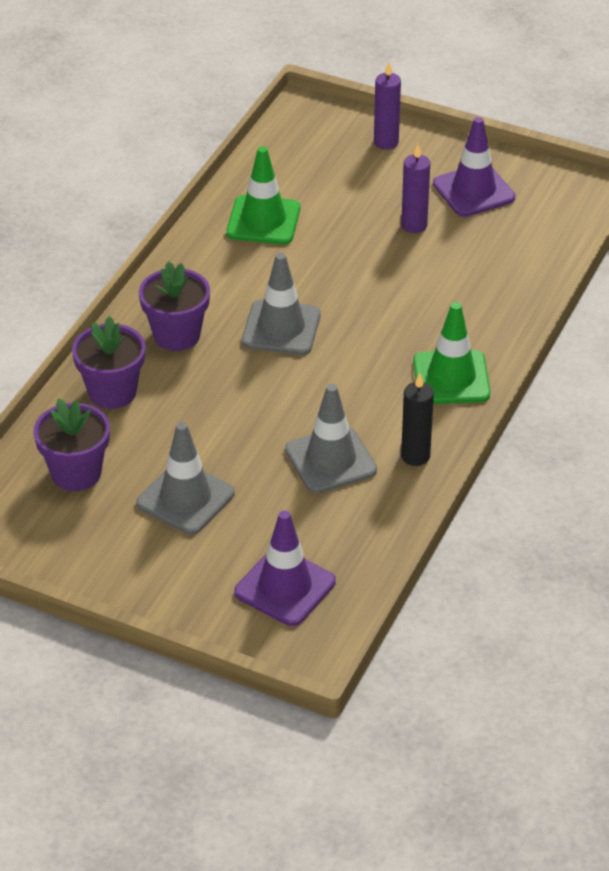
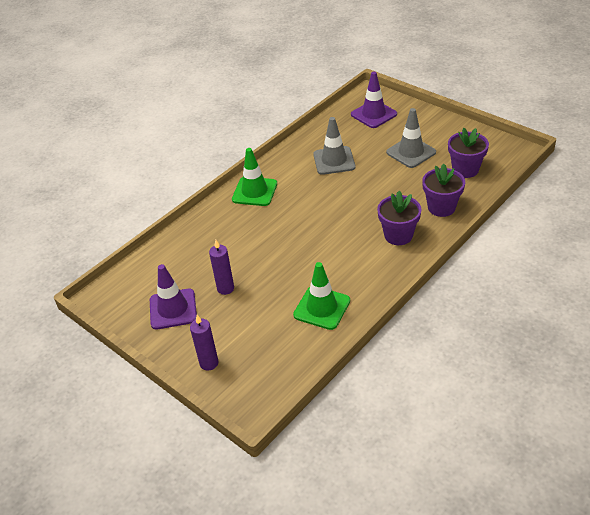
camera: 160 degrees left, 0 degrees up
(281, 328) = (335, 231): grey traffic cone -> none
(415, 456) = (292, 158): black candle -> none

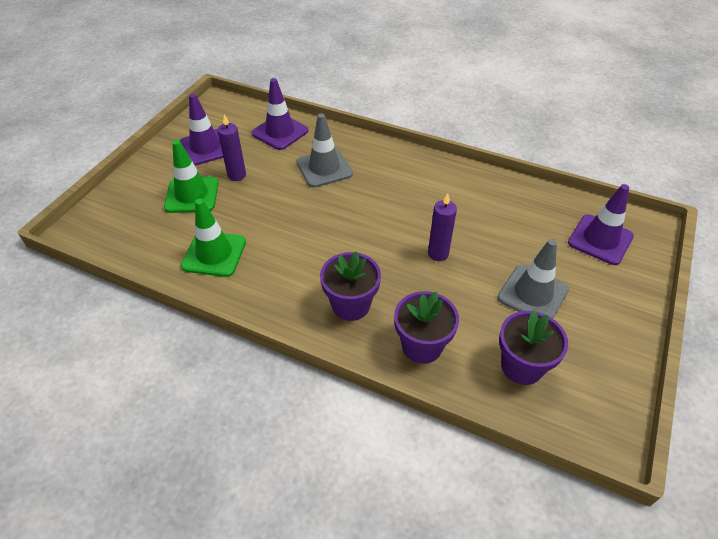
camera: 70 degrees right, 5 degrees up
(176, 255) = (280, 132): none -> purple traffic cone
(209, 363) = (136, 186): purple candle -> purple candle (438, 254)
(254, 192) = (393, 163): green traffic cone -> green traffic cone (192, 195)
(334, 161) = (478, 218): grey traffic cone -> grey traffic cone (324, 168)

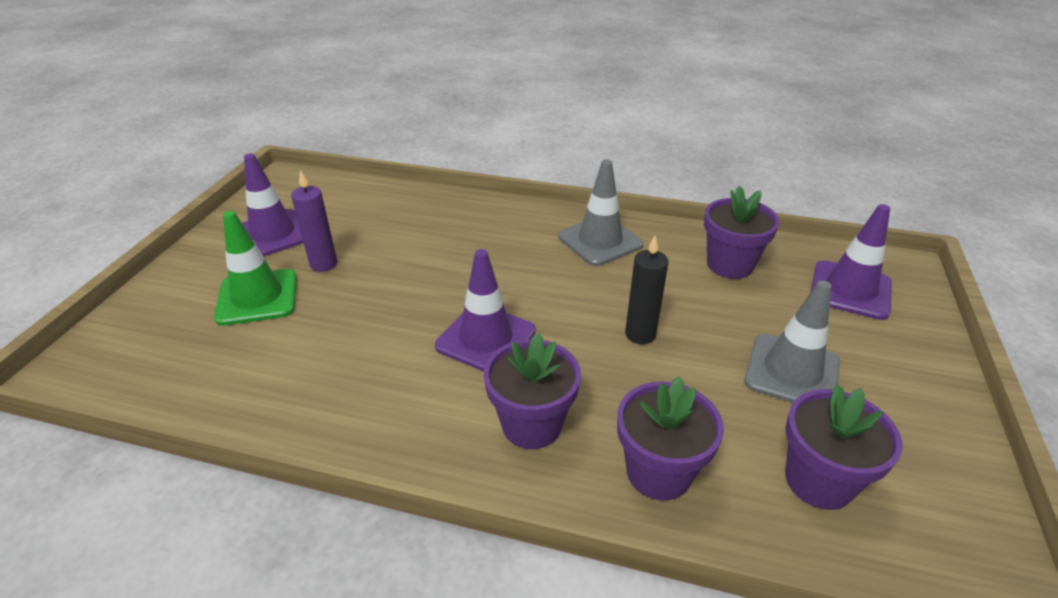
camera: 10 degrees left, 10 degrees down
(214, 254) = (301, 376): green traffic cone -> none
(280, 132) = (378, 205): purple traffic cone -> purple traffic cone (486, 338)
(324, 168) = (450, 243): grey traffic cone -> grey traffic cone (600, 241)
(438, 254) = (640, 334): purple candle -> black candle
(519, 209) = (729, 265): none -> purple flower pot

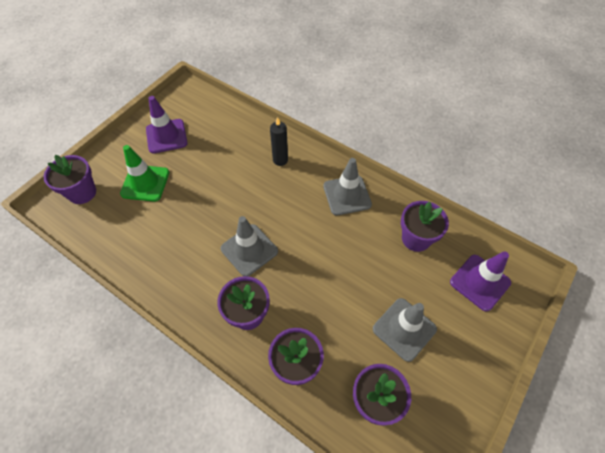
camera: 20 degrees right, 20 degrees up
(136, 336) = (82, 193): none -> purple flower pot
(323, 264) = (185, 168): purple candle -> none
(486, 338) = (249, 250): purple traffic cone -> grey traffic cone
(640, 334) = (333, 274): black candle -> black candle (280, 160)

